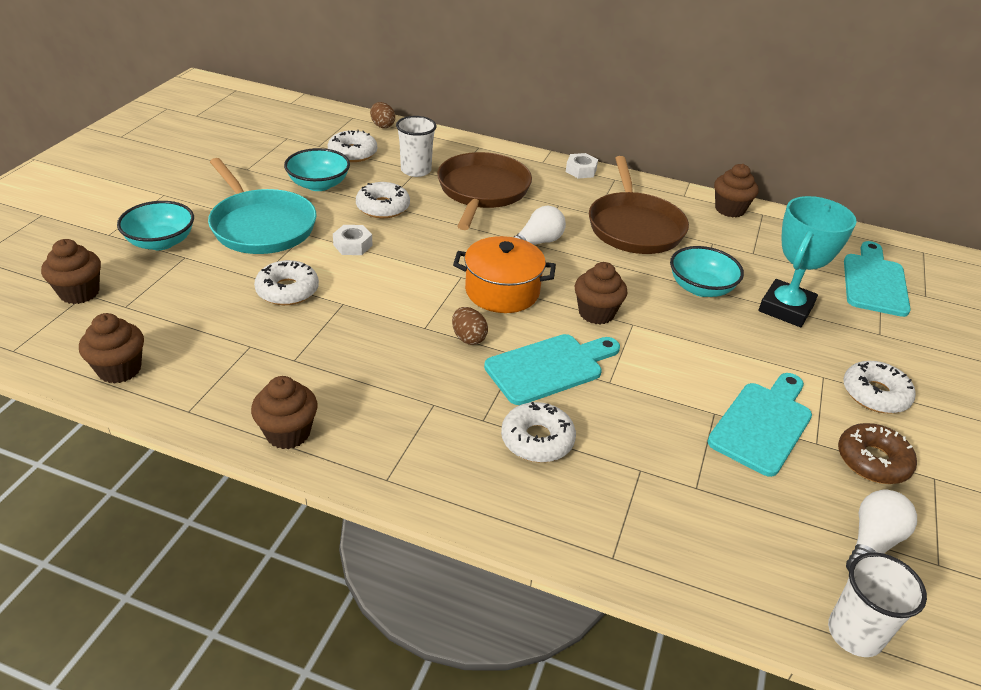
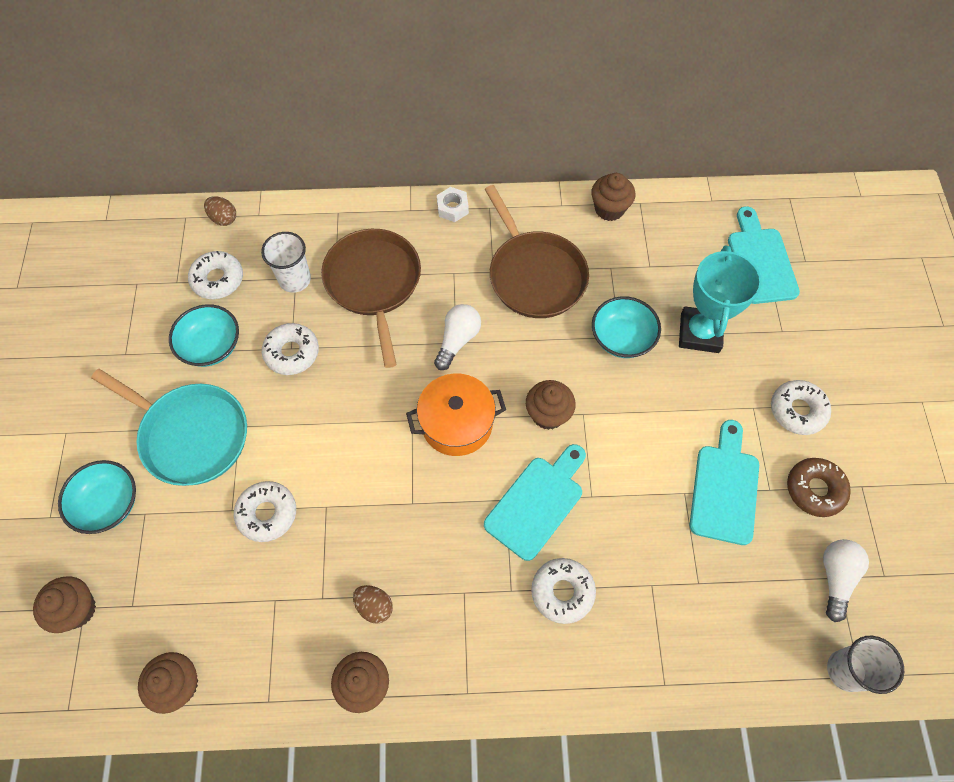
camera: 20 degrees left, 25 degrees up
(353, 245) = (293, 422): white nut -> none
(468, 338) = (455, 498): brown egg -> brown egg (374, 606)

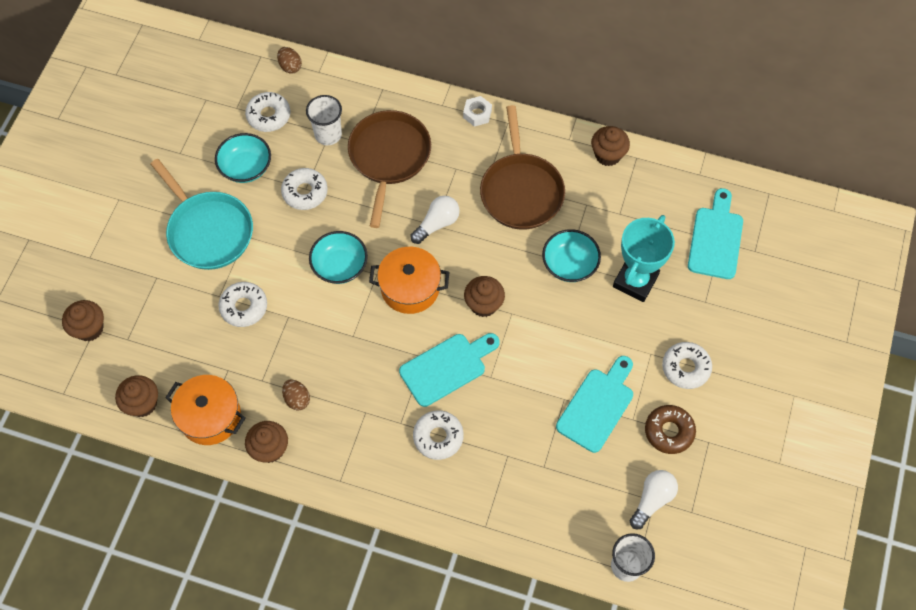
camera: 20 degrees right, 0 degrees up
(108, 504) = (133, 262): turquoise bowl -> turquoise bowl (340, 266)
(273, 669) = (210, 416): none -> orange pot

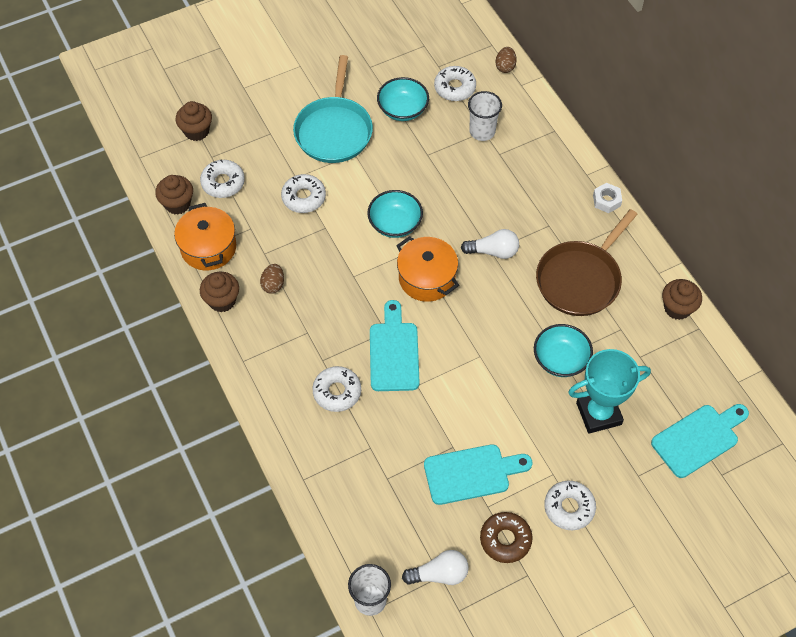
camera: 45 degrees right, 5 degrees down
(305, 192) = (424, 157): white donut -> white donut (223, 183)
(389, 157) = (508, 179): brown pan -> none
(447, 367) = (394, 352): turquoise cutting board -> turquoise cutting board turned 105 degrees counterclockwise
(483, 304) = (466, 333): brown cupcake -> none

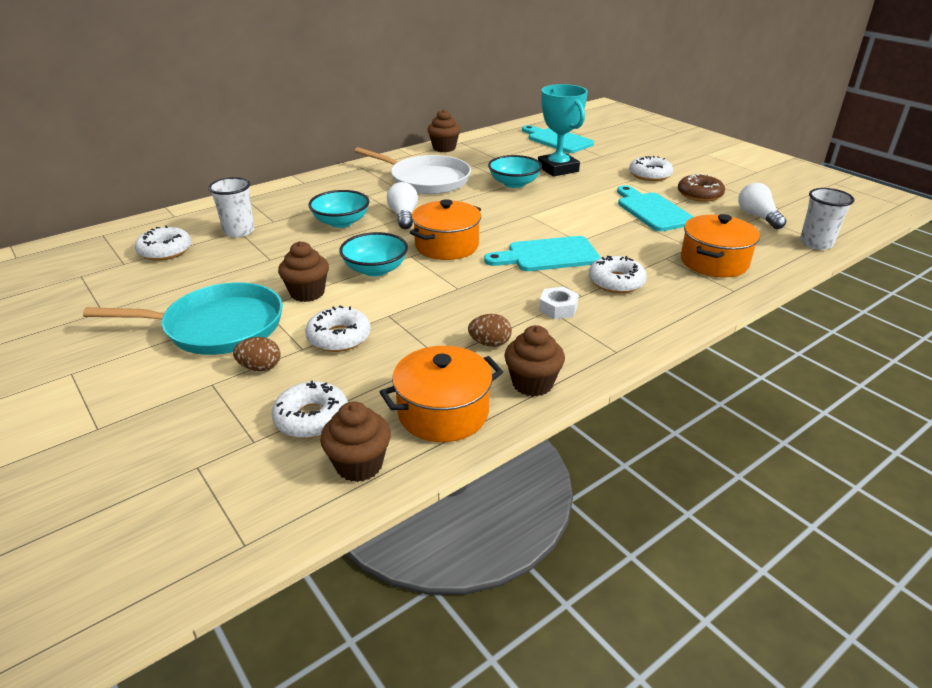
camera: 100 degrees left, 25 degrees down
(196, 131) = (189, 471): brown cupcake -> brown cupcake (307, 293)
(353, 485) = (714, 262): none -> orange pot
(402, 109) = (192, 280): turquoise bowl -> turquoise bowl (341, 222)
(505, 67) = (142, 225): brown egg -> brown egg (260, 367)
(580, 279) = (426, 180): brown pan -> white pan
(606, 200) = (335, 174): white nut -> white nut (558, 308)

